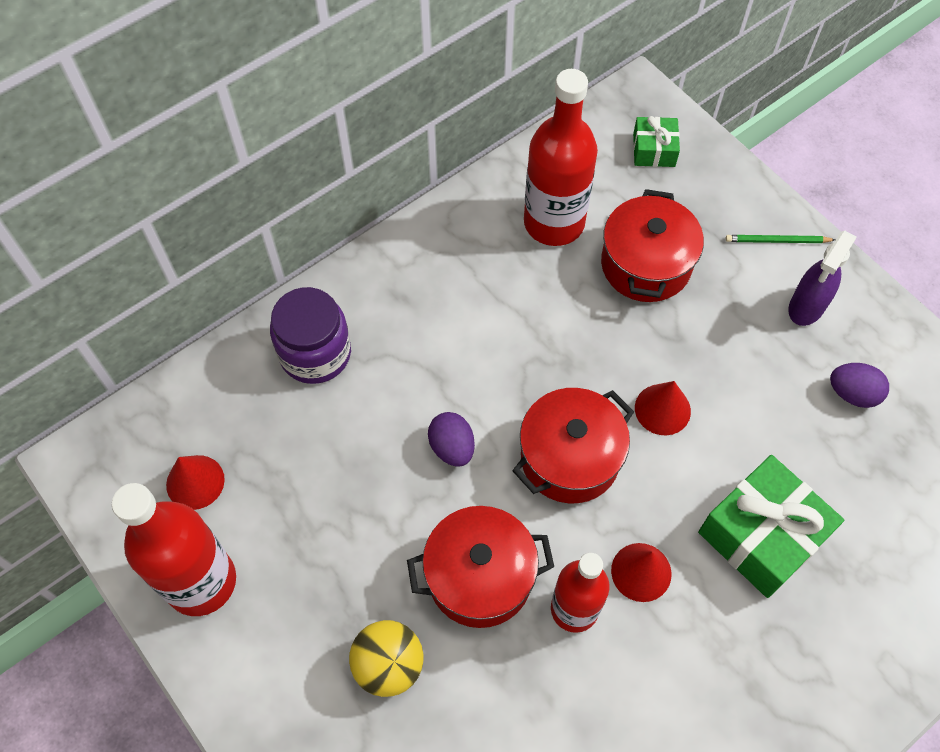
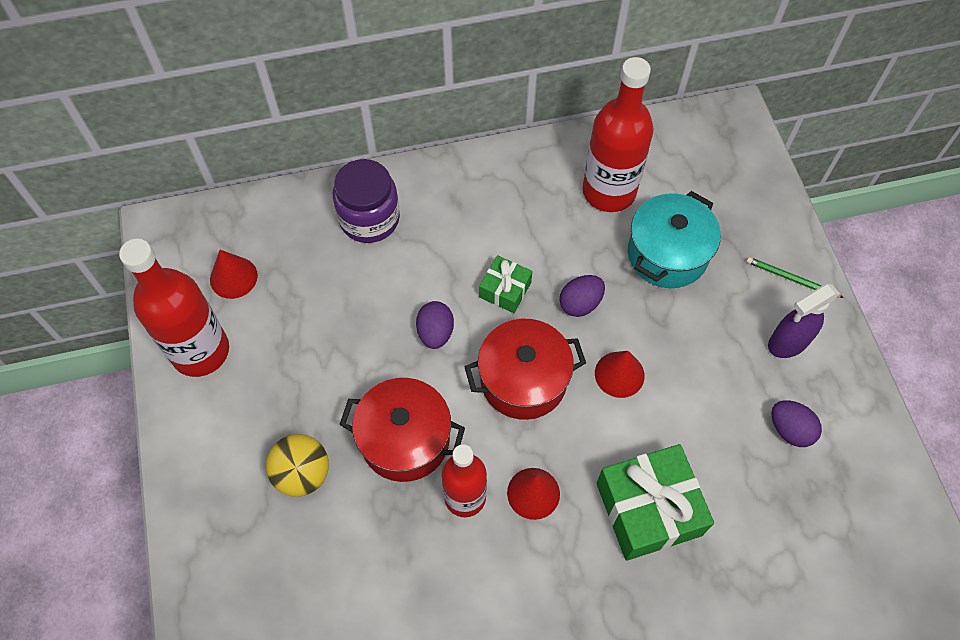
camera: 25 degrees right, 0 degrees up
(586, 352) = (580, 303): none -> purple egg
(645, 265) = (667, 254): red pot -> turquoise pot
(654, 150) = (724, 165): green gift -> green gift (505, 290)

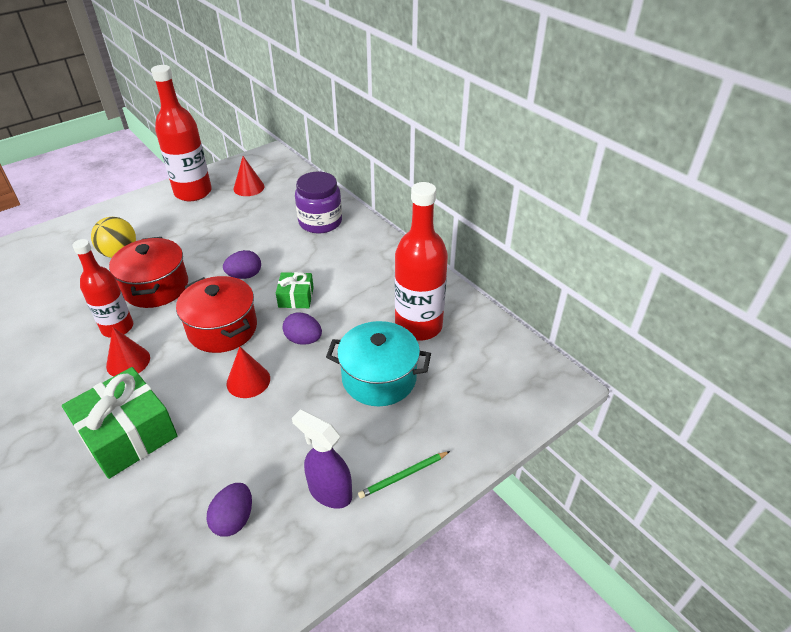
camera: 65 degrees right, 20 degrees down
(791, 279) = (403, 476): green pencil -> green pencil turned 120 degrees counterclockwise

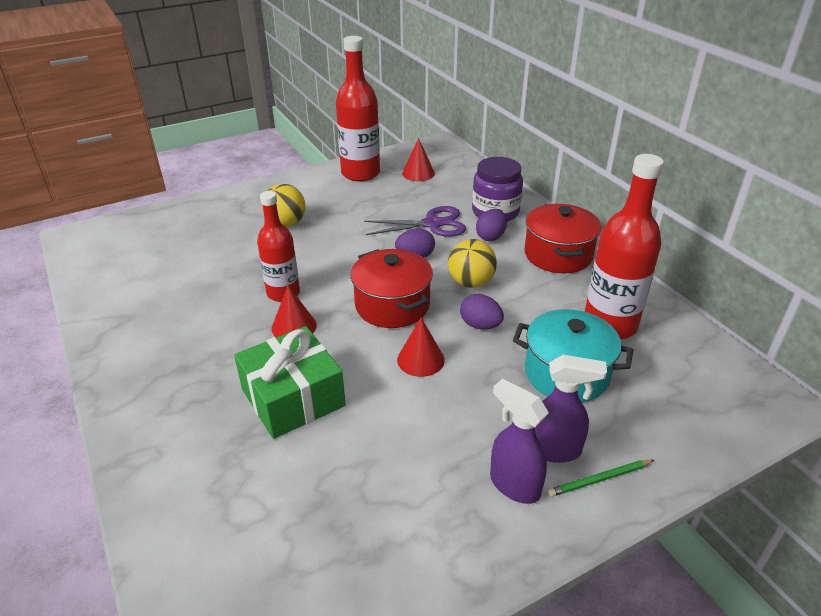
camera: 10 degrees right, 5 degrees down
(156, 287) = (322, 258): red pot -> red pot (558, 255)
(234, 519) = (407, 499): purple egg -> purple egg (490, 237)
(261, 240) = (432, 224): none -> purple scissors
(296, 297) = (471, 282): green gift -> yellow ball
(366, 453) = (554, 450): none -> purple spray bottle

